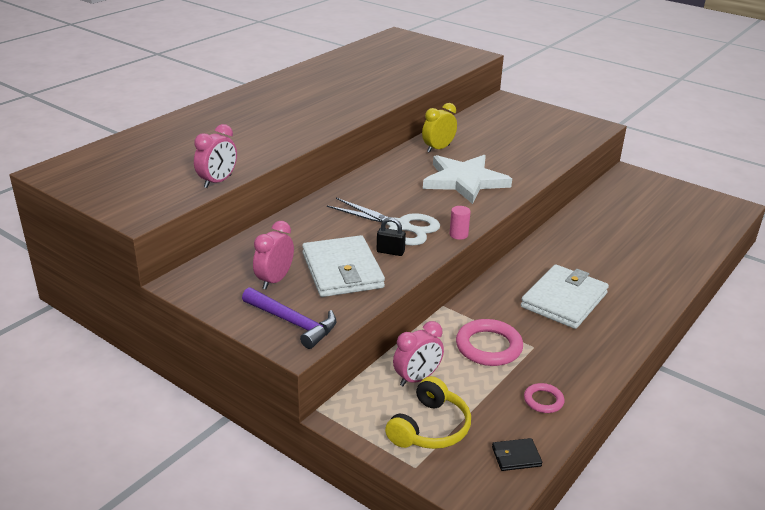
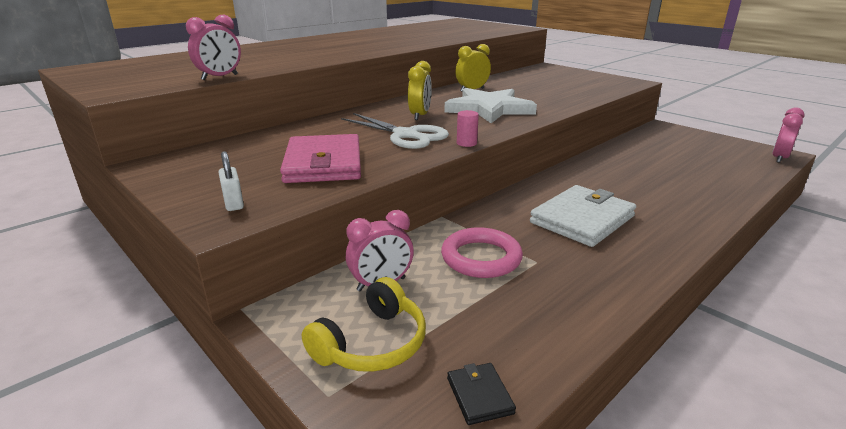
camera: 10 degrees right, 5 degrees down
(275, 280) = (245, 167): pink clock -> pink clock (779, 158)
(293, 323) = (233, 203): purple hammer -> white padlock
(342, 270) = (324, 164): white wallet -> pink wallet
(390, 252) = (385, 152): black padlock -> none
(401, 196) = (420, 116): none -> yellow clock
(516, 456) = (479, 395): black wallet -> black wallet turned 75 degrees clockwise
(543, 400) = (536, 323): pink ring -> none

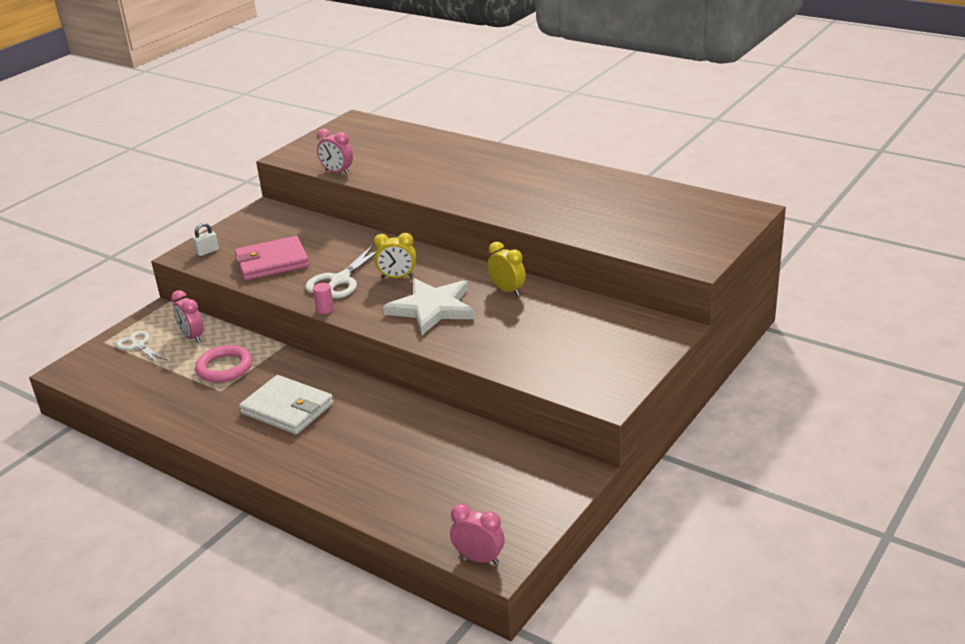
camera: 80 degrees right, 5 degrees up
(372, 344) = (138, 345): yellow headphones -> white scissors
(479, 395) = (98, 381): black wallet -> none

